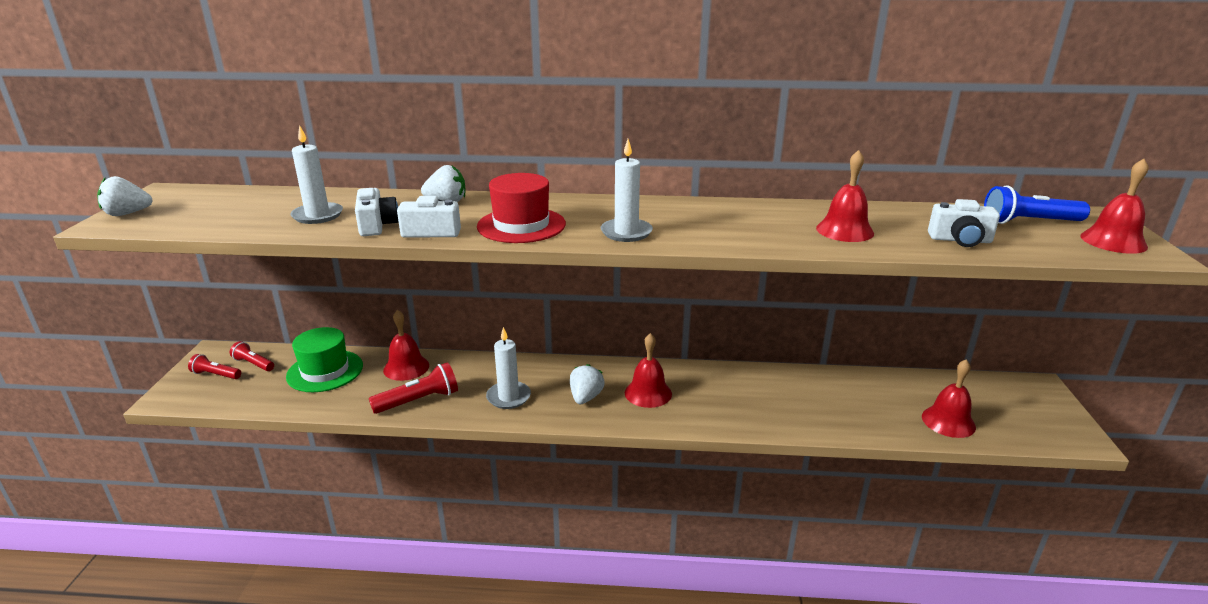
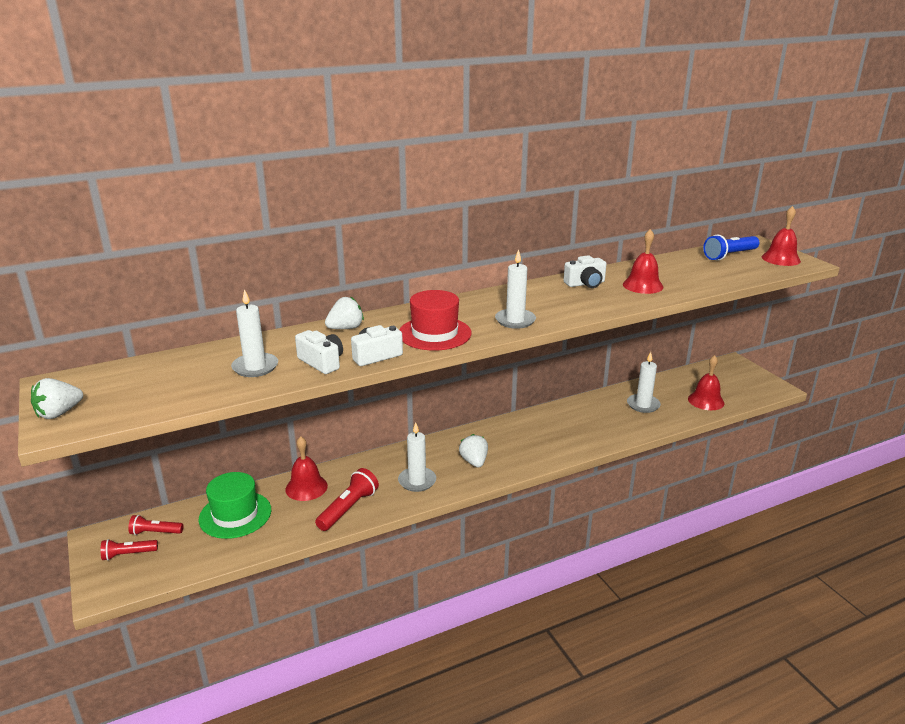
camera: 30 degrees left, 0 degrees up
(648, 393) = (514, 443): red bell -> none
(851, 400) = (643, 405): none -> white candle
(960, 240) = (710, 277): white camera -> white camera (585, 284)

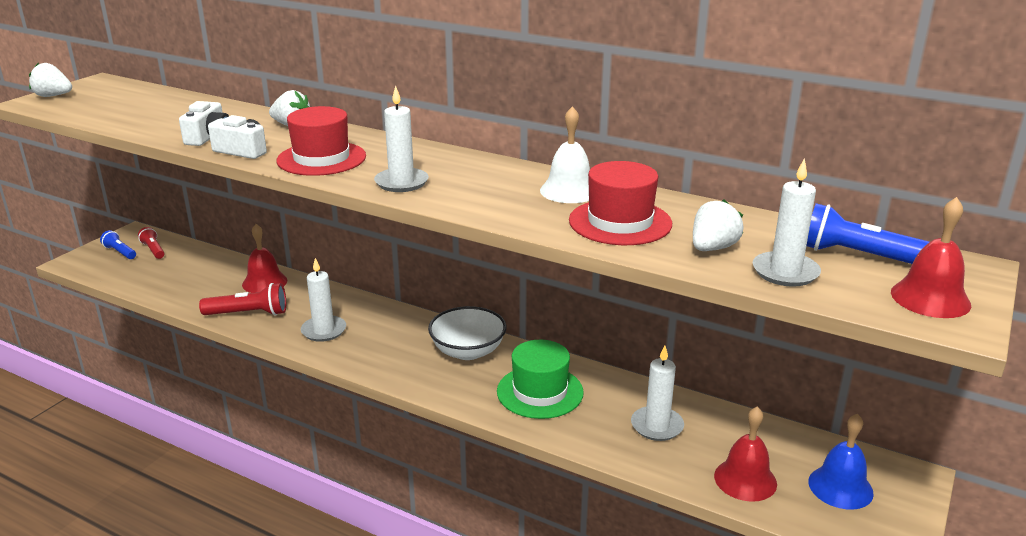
camera: 55 degrees right, 0 degrees up
(128, 554) = (120, 252): red flashlight -> blue flashlight
(235, 515) = (200, 269): green hat -> green hat (540, 392)
(255, 367) = (177, 121): white candle -> white candle (785, 272)
(474, 461) = (390, 349): white strawberry -> white strawberry (713, 248)
(508, 434) = (468, 351): none -> white bowl
(585, 284) = (569, 191): white camera -> white bell
(643, 285) = (620, 222): red bell -> red hat
(728, 381) = (840, 487): none -> blue bell

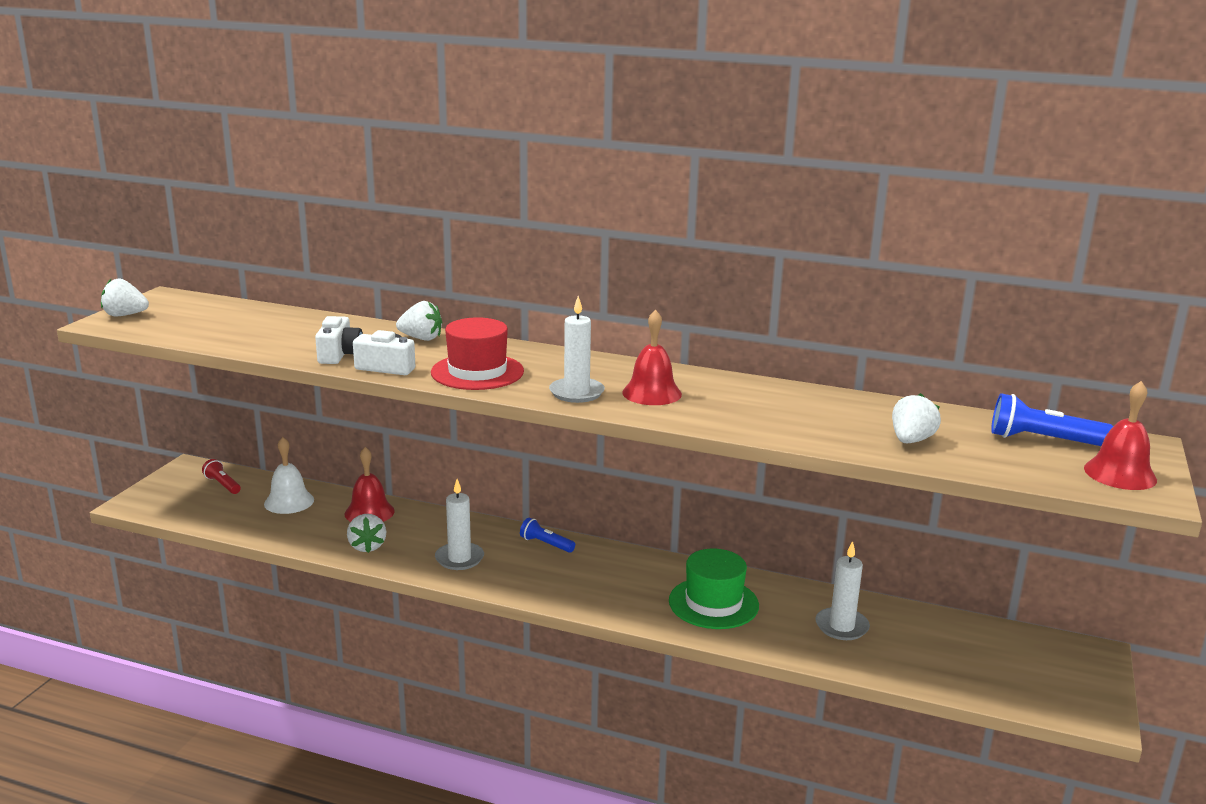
camera: 10 degrees left, 5 degrees down
(120, 252) = (184, 489): blue flashlight -> blue flashlight (546, 544)
(248, 313) = (367, 546): red flashlight -> white strawberry
(468, 351) = (623, 569): white bowl -> none
(569, 191) = (748, 393): white bell -> white bell (289, 501)
(620, 222) = (813, 421): red hat -> none
(745, 479) = (943, 669): red bell -> red bell (652, 393)
(785, 272) = (986, 458): white candle -> none
(840, 487) = (1032, 668): blue bell -> none

